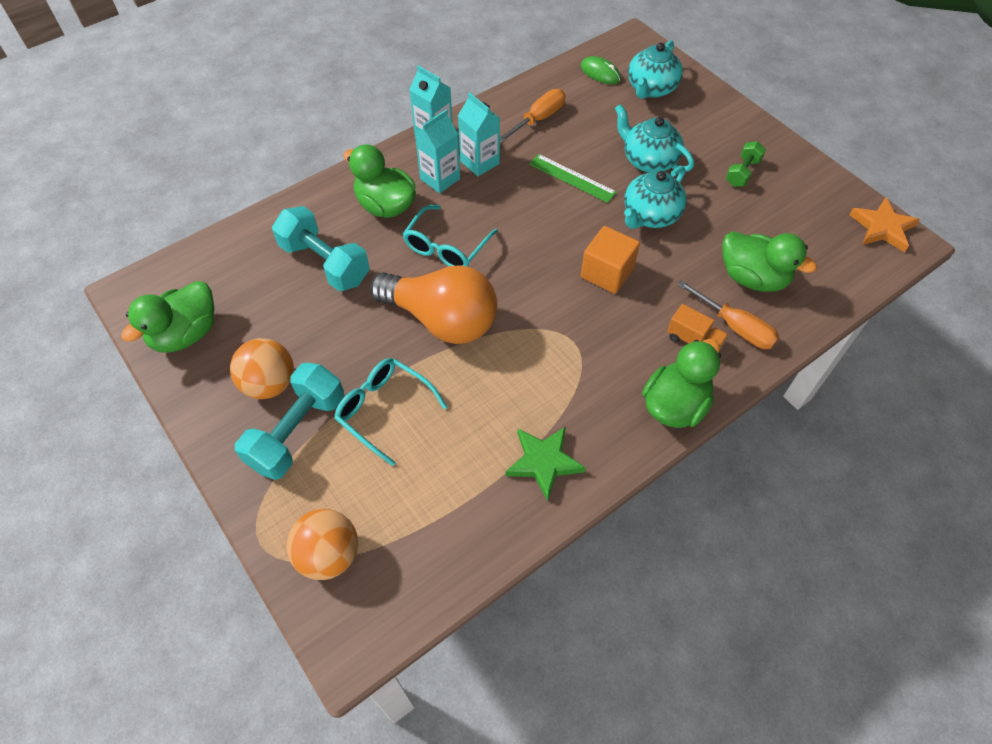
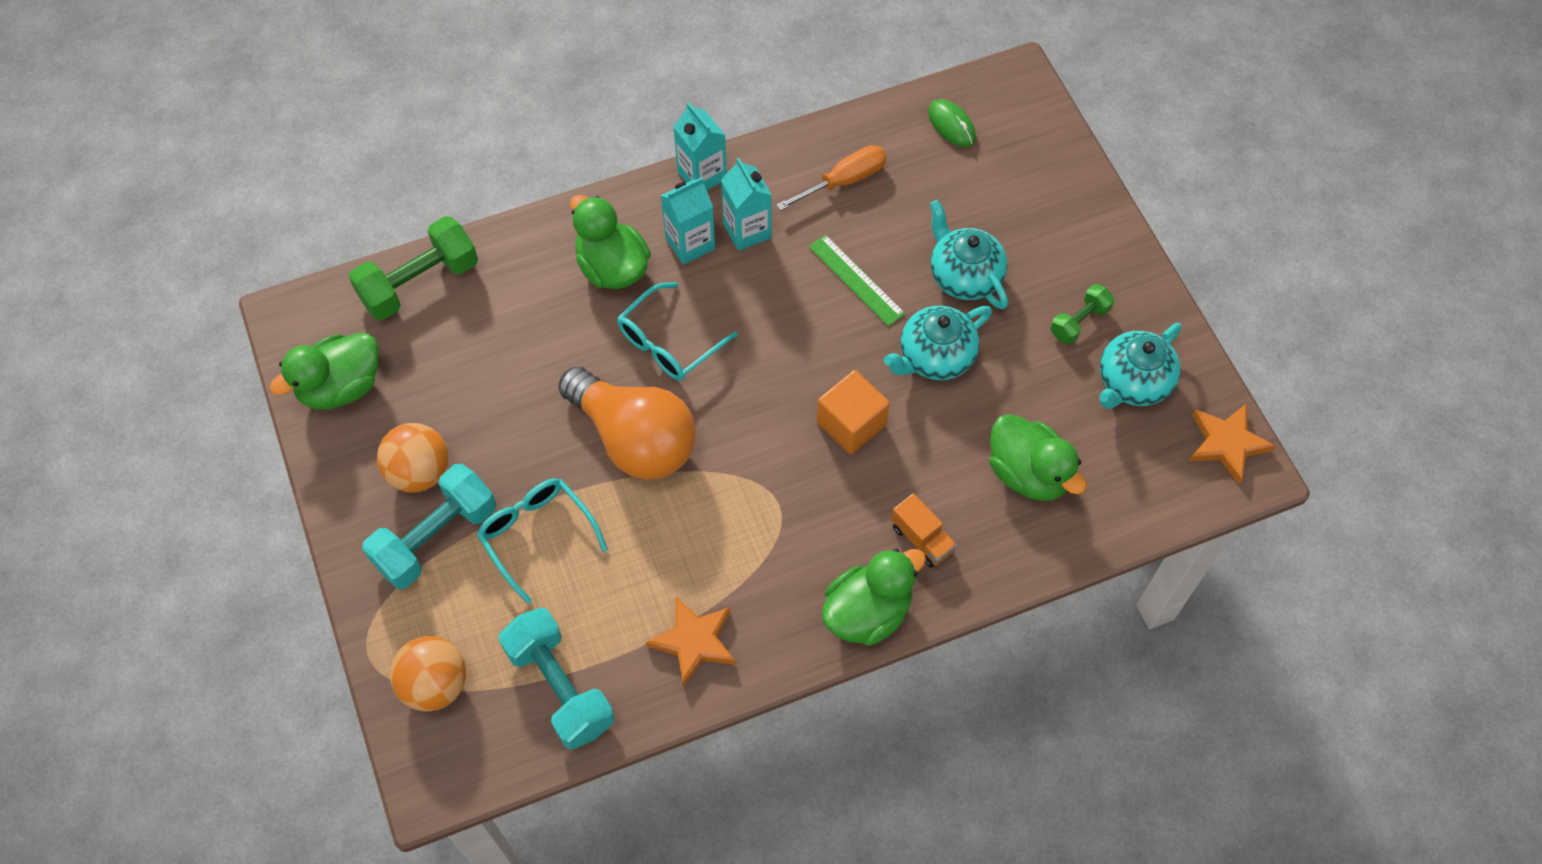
camera: 15 degrees right, 5 degrees up
(234, 246) = (419, 283): none -> green dumbbell
(325, 263) = (519, 331): turquoise dumbbell -> turquoise dumbbell (560, 687)
(544, 462) = (694, 641): green star -> orange star
(651, 89) = (1010, 165): turquoise teapot -> turquoise teapot (1132, 383)
(734, 327) = (978, 532): orange screwdriver -> none

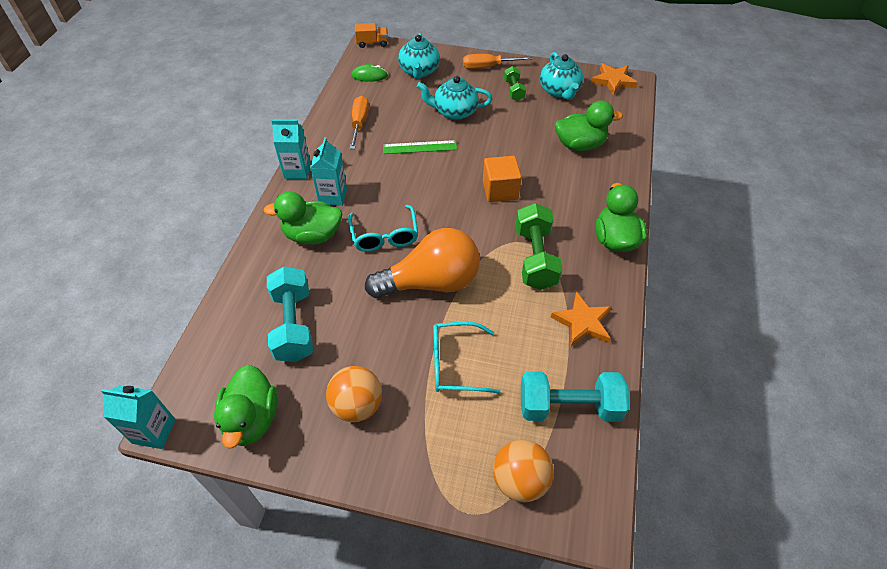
camera: 55 degrees left, 10 degrees down
(419, 283) = (223, 333): green dumbbell -> green dumbbell (535, 258)
(436, 537) = (412, 421): turquoise dumbbell -> turquoise dumbbell (293, 325)
(747, 230) = (349, 171): turquoise carton -> turquoise carton (154, 431)
(922, 539) = (587, 198): orange truck -> orange truck (372, 43)
(935, 357) = (489, 143): turquoise teapot -> turquoise teapot (419, 71)
(1106, 256) = (488, 67): none -> orange screwdriver

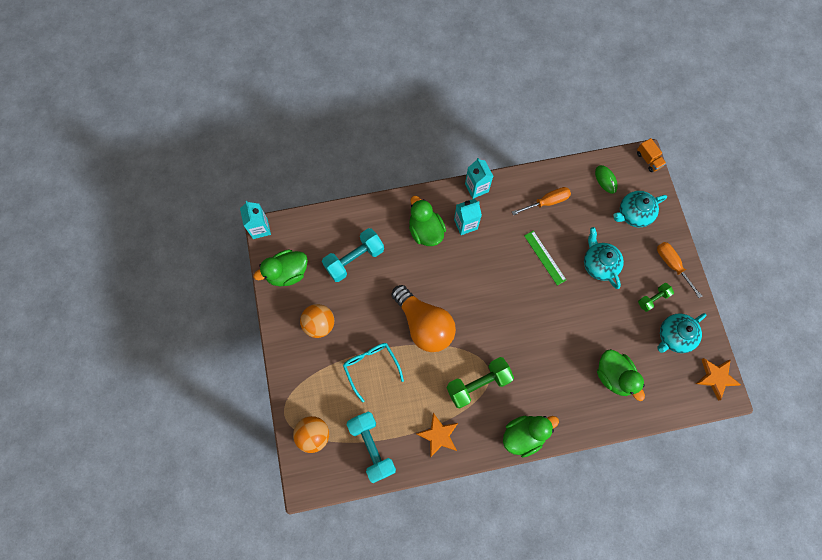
camera: 65 degrees right, 20 degrees up
(384, 236) = (448, 276): turquoise glasses -> none
(500, 190) = (531, 335): orange cube -> none

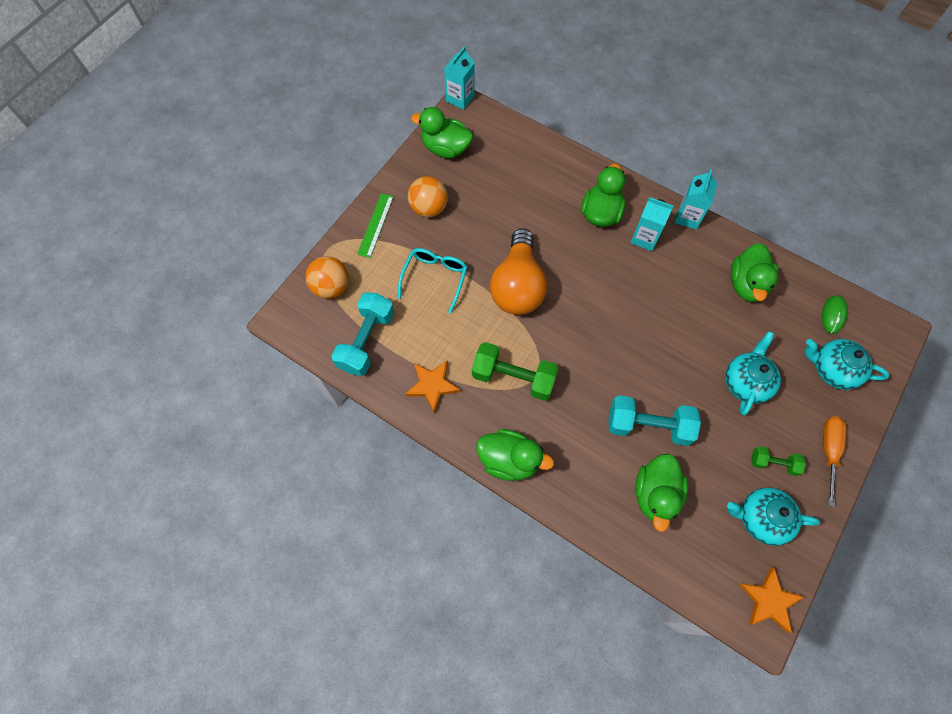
camera: 45 degrees right, 5 degrees down
(354, 259) = (512, 184): turquoise dumbbell -> turquoise dumbbell (648, 426)
(545, 257) = (694, 329): green ruler -> green ruler (375, 225)
(546, 202) = (746, 284): orange screwdriver -> green duck
(648, 160) = (902, 335): orange truck -> none

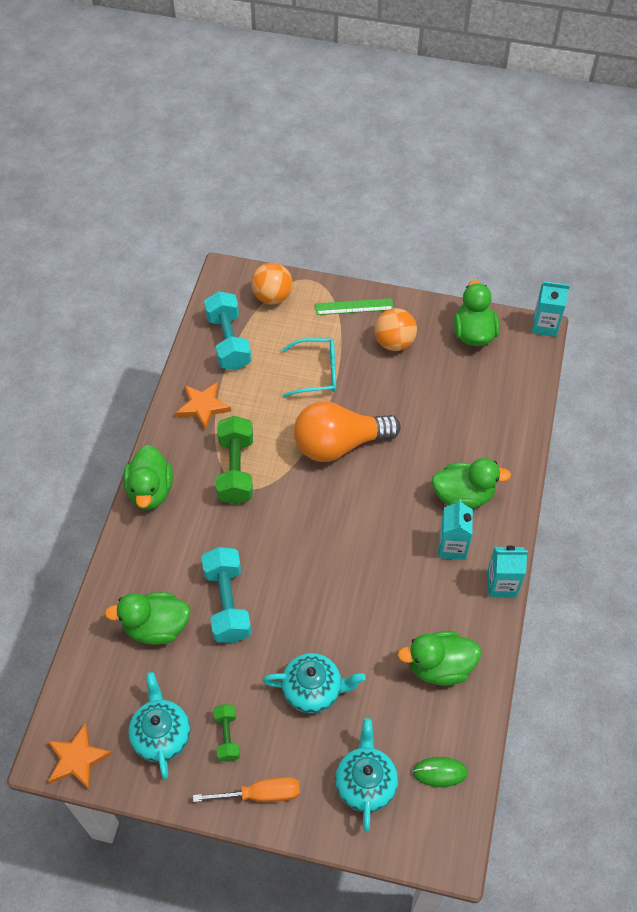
camera: 70 degrees right, 10 degrees down
(366, 341) = (228, 341): turquoise dumbbell -> turquoise dumbbell turned 75 degrees clockwise

